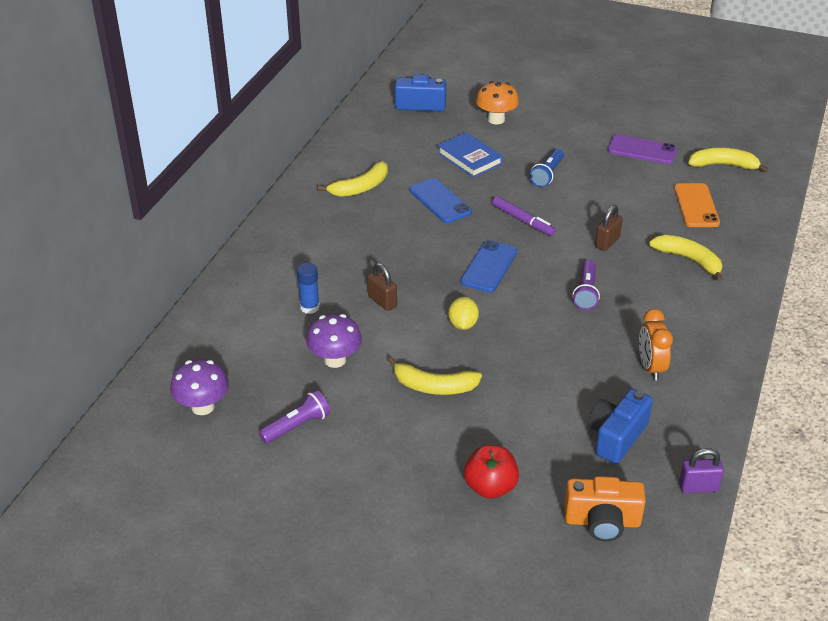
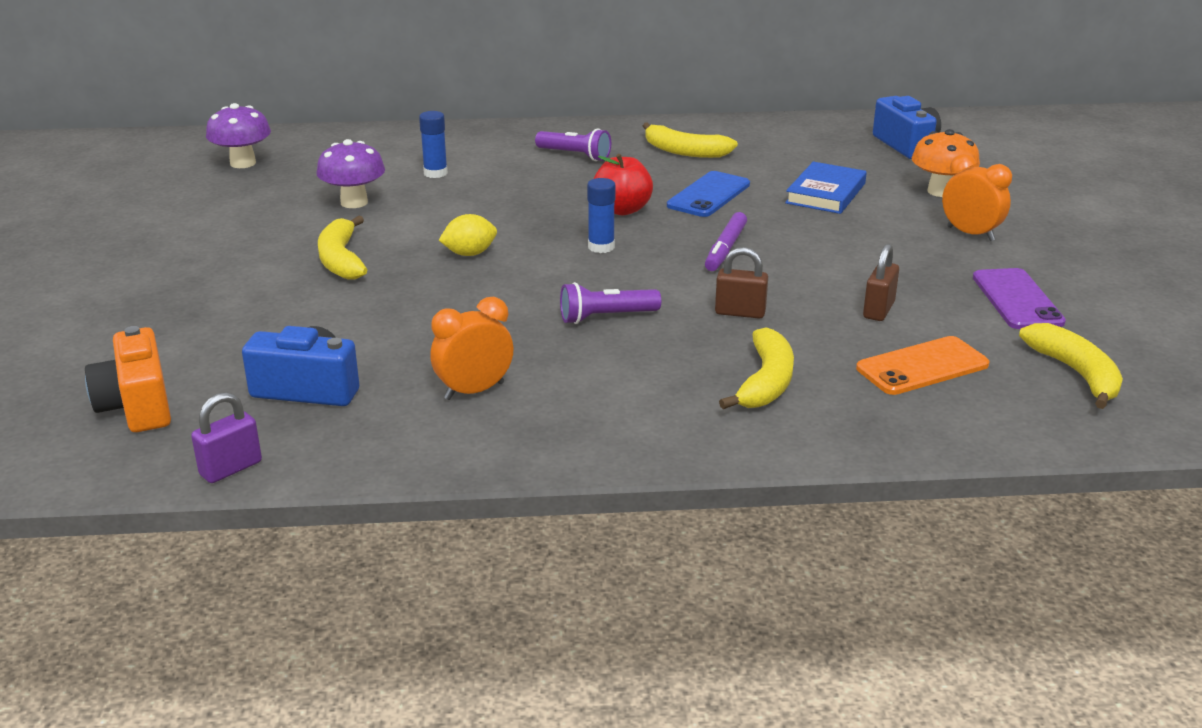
camera: 65 degrees right, 10 degrees down
(297, 426) = (235, 207): purple flashlight -> purple flashlight (575, 155)
(382, 301) = (476, 204): brown padlock -> brown padlock (878, 310)
(489, 267) = (601, 247): blue phone -> blue glue stick
(490, 487) = (177, 324): red apple -> red apple (622, 210)
(547, 175) = (854, 245): blue flashlight -> none
(558, 132) = (970, 234): none -> orange clock
(698, 487) = (231, 468): purple padlock -> purple padlock turned 75 degrees clockwise

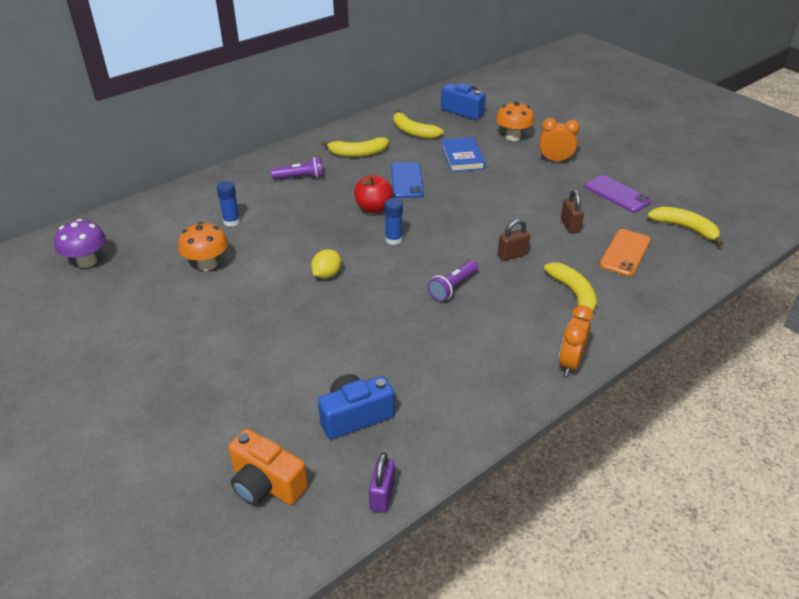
camera: 35 degrees left, 10 degrees up
(341, 260) = (255, 312): yellow banana -> yellow banana (413, 132)
(354, 202) = (207, 264): purple mushroom -> orange mushroom
(474, 391) = (446, 370): orange clock -> orange clock (570, 363)
(725, 249) = (457, 215): purple marker -> none

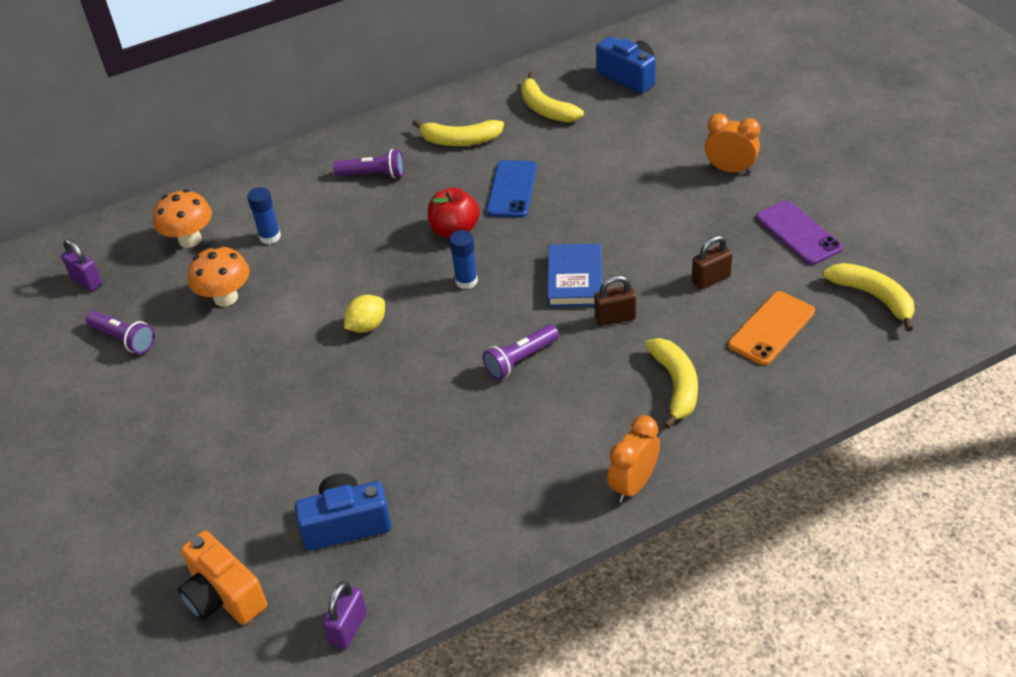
camera: 15 degrees right, 5 degrees up
(87, 261) = (87, 281): purple mushroom -> purple padlock
(128, 300) = (124, 339): none -> purple flashlight
(462, 158) = (600, 157): blue book -> blue book (575, 279)
(513, 137) = (683, 126): orange mushroom -> orange mushroom (190, 240)
(570, 226) = (710, 279): brown padlock -> brown padlock turned 60 degrees clockwise

